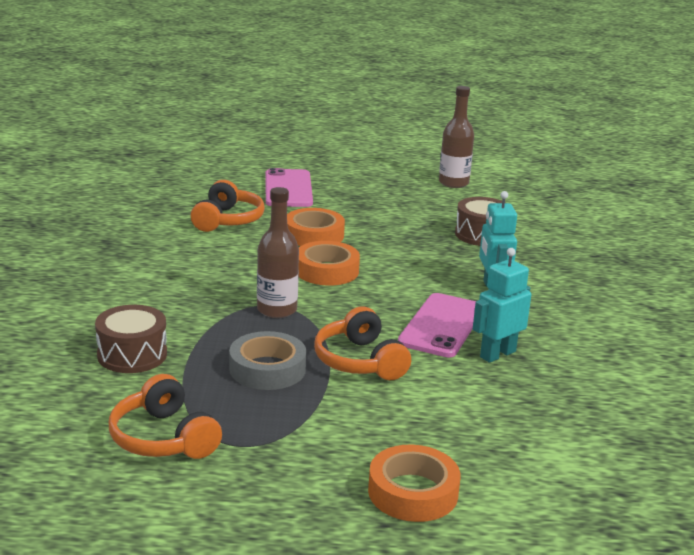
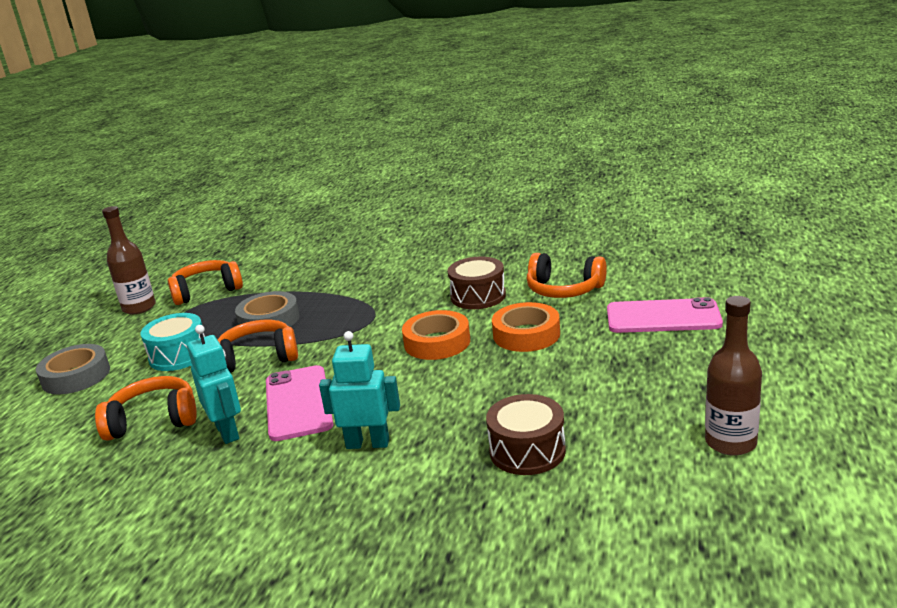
camera: 105 degrees right, 0 degrees up
(132, 355) = (316, 273): brown drum -> brown drum (478, 296)
(277, 310) = (363, 320): brown bottle -> brown bottle (139, 308)
(355, 418) = (179, 355): none -> turquoise drum
(413, 492) = (76, 376): orange tape -> grey tape
(442, 326) = (298, 403): pink phone -> pink phone turned 45 degrees clockwise
(492, 402) = (153, 420): none -> orange headphones

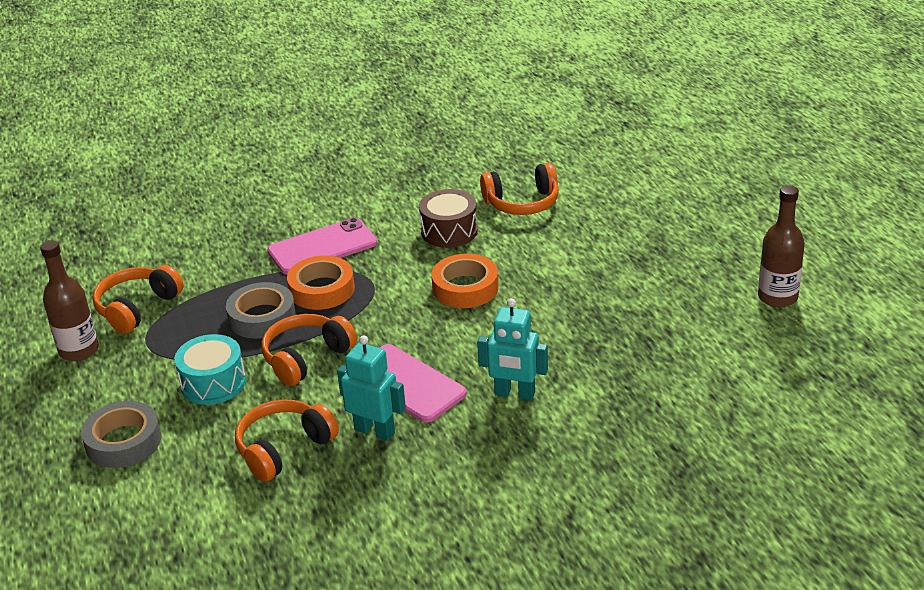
camera: 35 degrees left, 10 degrees up
(368, 443) = (514, 394): turquoise robot -> turquoise robot turned 135 degrees counterclockwise
(526, 334) = (537, 256): orange tape -> orange tape (322, 289)
(527, 451) = (646, 354): brown drum -> none
(663, 317) = (633, 207): pink phone -> pink phone (322, 247)

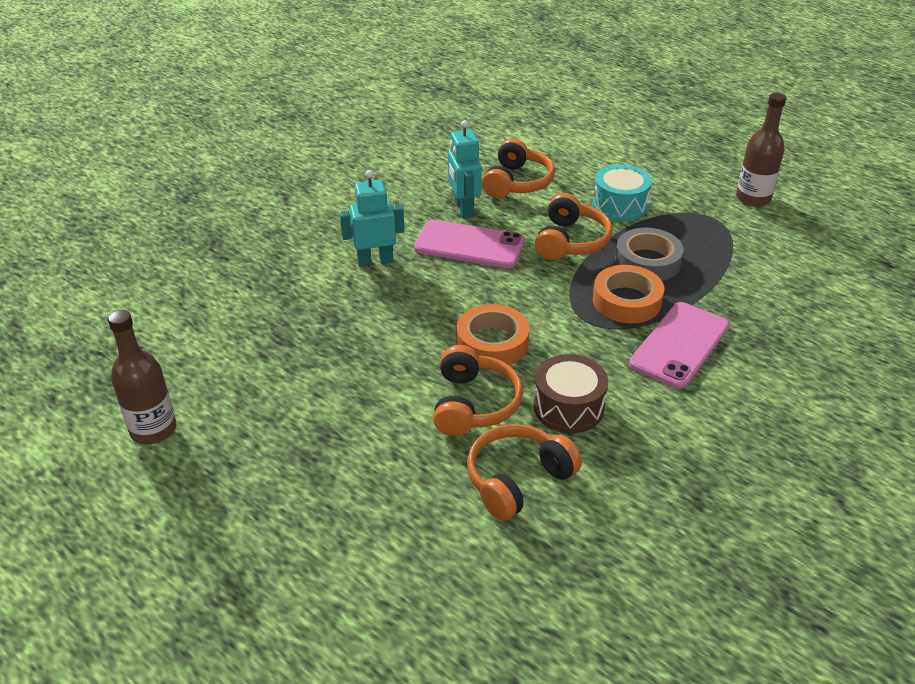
camera: 150 degrees right, 5 degrees up
(123, 441) = (631, 158): grey tape -> none
(137, 308) = (761, 239): orange headphones -> orange headphones (473, 404)
(375, 431) = (463, 209): turquoise robot -> turquoise robot turned 75 degrees clockwise

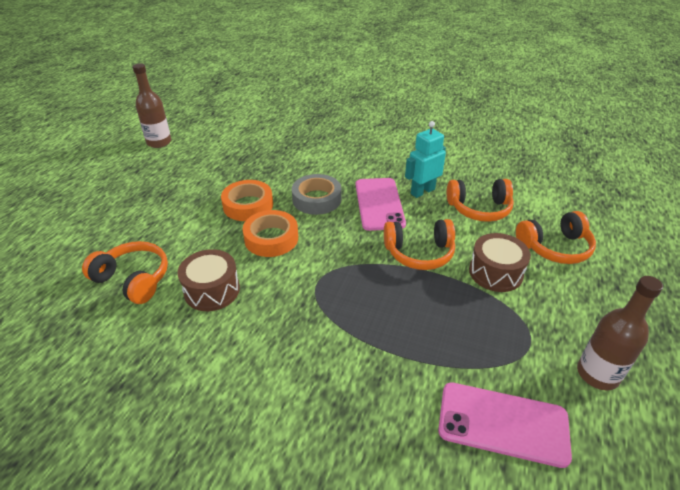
camera: 70 degrees right, 0 degrees up
(375, 261) = (335, 170): turquoise robot -> none
(473, 404) = (204, 244): orange headphones -> orange headphones (554, 247)
(619, 205) = (495, 272): turquoise drum -> brown drum
(626, 301) = (356, 301): orange tape -> orange tape (248, 205)
(647, 261) = (421, 305): grey tape -> grey tape (316, 199)
(679, 345) = (311, 346): pink phone -> pink phone (503, 423)

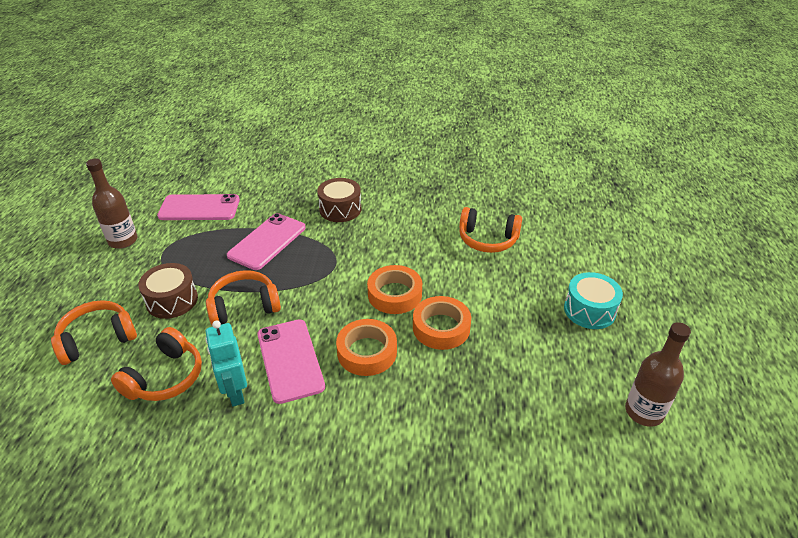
camera: 165 degrees right, 0 degrees up
(118, 197) = (589, 310): none -> turquoise drum
(212, 290) = (419, 243): brown drum -> brown drum (340, 209)
(316, 199) = (367, 352): grey tape -> orange tape
(394, 330) = (267, 241): none -> pink phone
(422, 191) = (235, 392): turquoise robot -> turquoise robot turned 120 degrees clockwise
(479, 209) = (165, 377): orange headphones -> orange headphones turned 135 degrees clockwise

